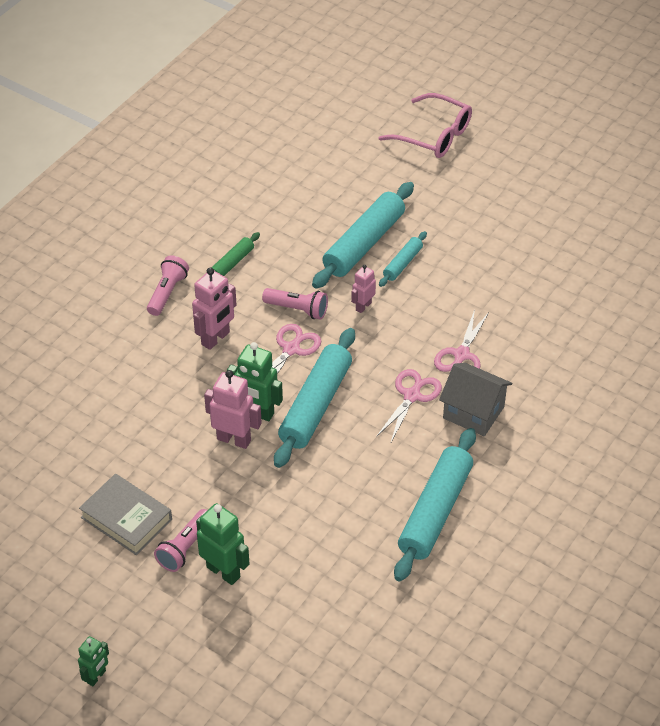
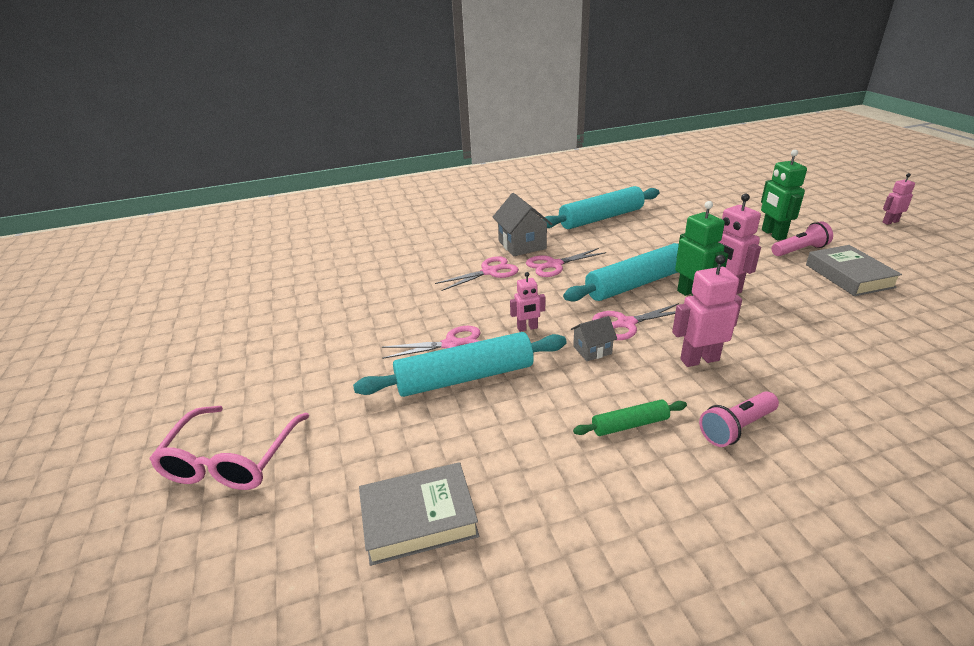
camera: 140 degrees left, 15 degrees down
(96, 677) = (890, 222): green robot -> pink robot
(297, 309) = (592, 350): pink flashlight -> grey house
(302, 162) = (419, 518): none -> grey book
(402, 263) = (452, 344): turquoise rolling pin -> pink scissors
(434, 135) = (231, 460): pink glasses -> pink glasses turned 150 degrees counterclockwise

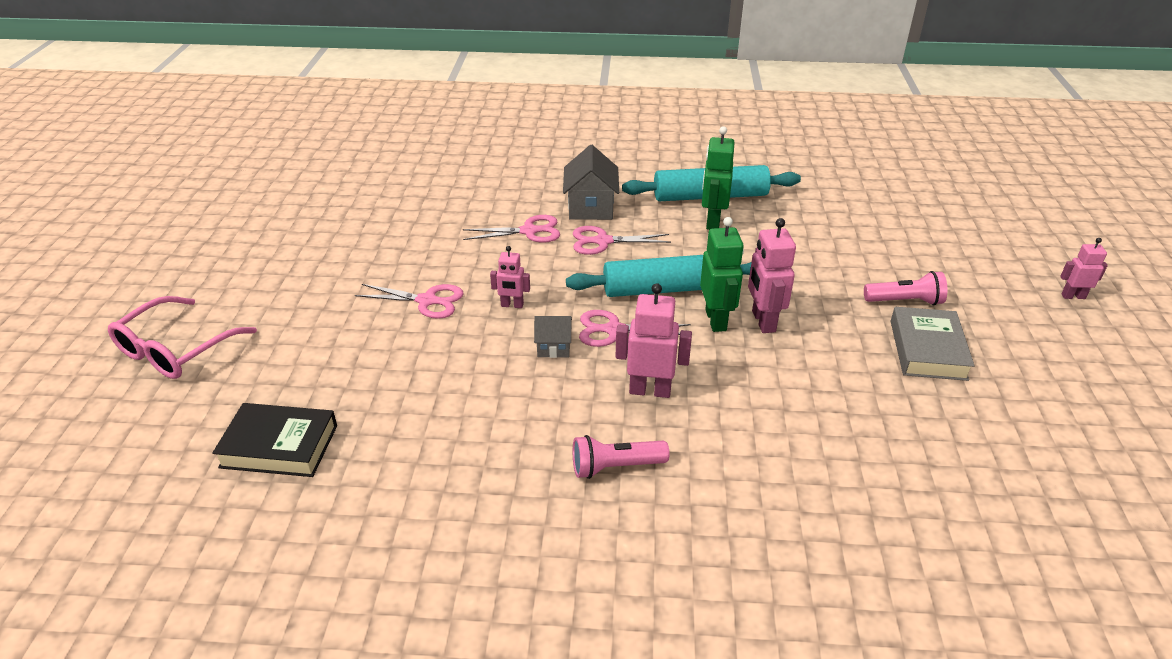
camera: 20 degrees right, 5 degrees up
(419, 518) = (279, 446): grey book -> black book
(465, 377) = (412, 337): turquoise rolling pin -> none
(630, 425) = (519, 430): green rolling pin -> none
(773, 234) = (896, 272): green robot -> green robot (712, 221)

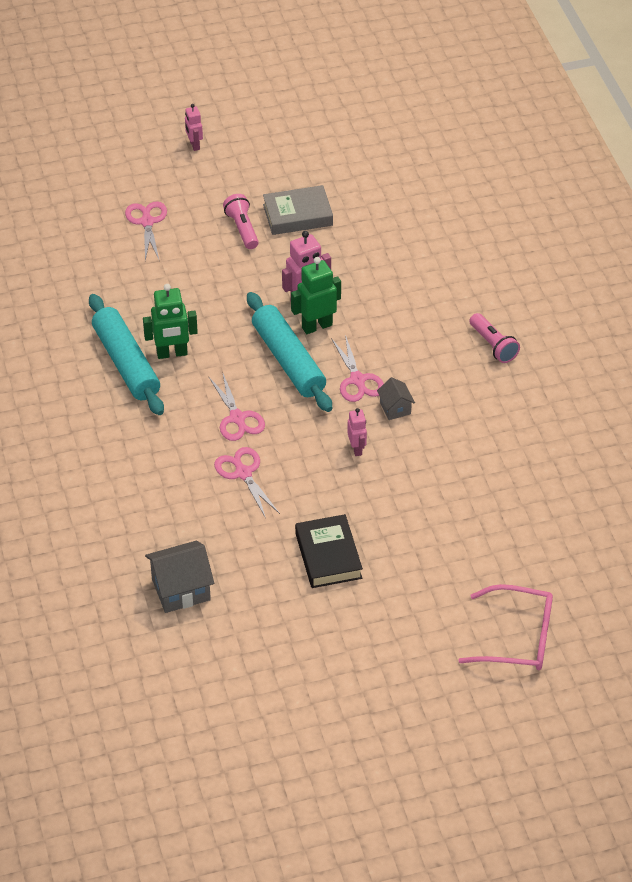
camera: 110 degrees left, 10 degrees up
(279, 446) = (571, 518): black book -> black book (328, 556)
(427, 301) = (377, 504): pink scissors -> pink scissors (147, 222)
(591, 207) = (183, 442): grey house -> grey house (181, 589)
(650, 390) = (414, 345): pink robot -> none

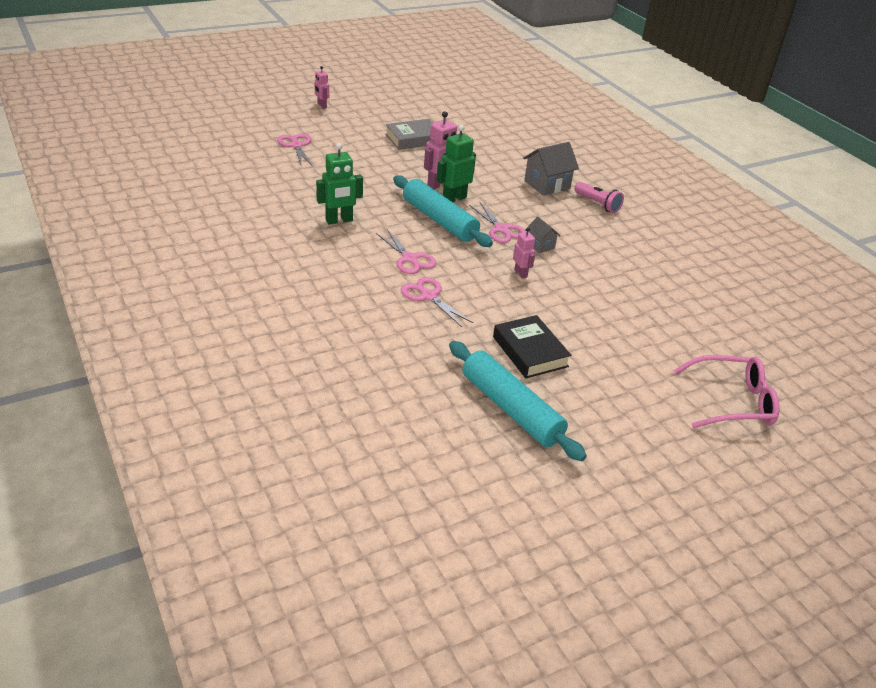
camera: 15 degrees left, 10 degrees down
(126, 363) = (301, 228): turquoise rolling pin -> turquoise rolling pin (511, 409)
(181, 589) = (400, 390): grey house -> grey house (547, 185)
(242, 229) = (373, 147): pink flashlight -> none

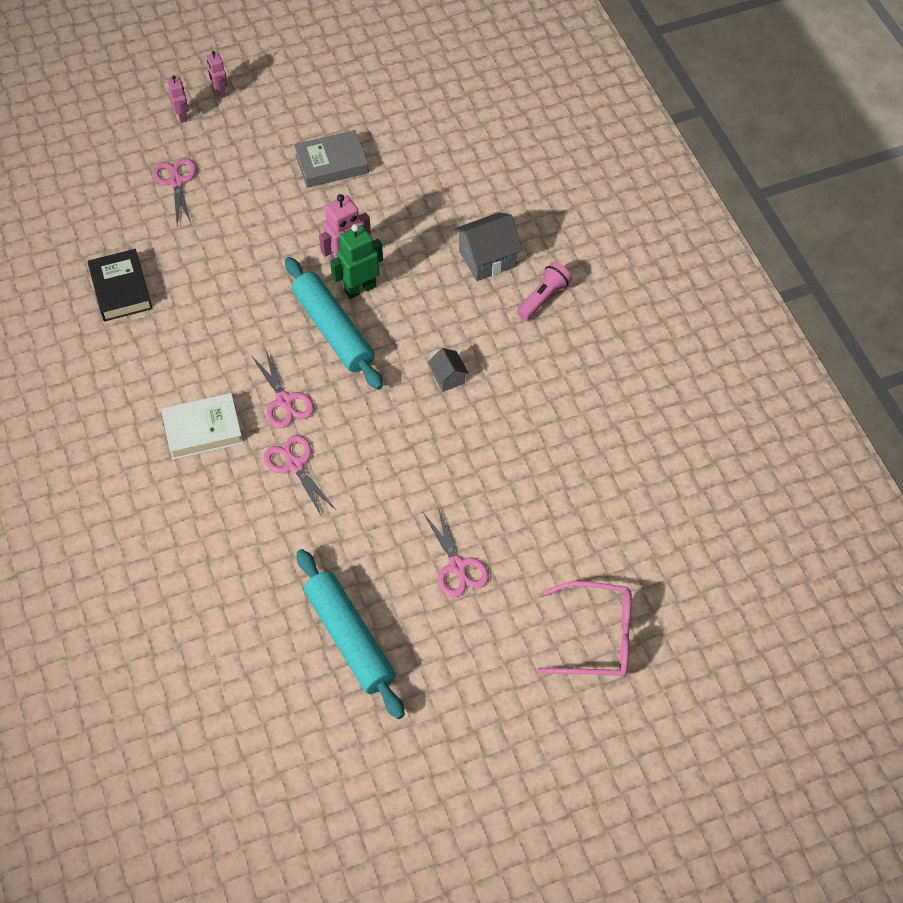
camera: 10 degrees right, 20 degrees up
(339, 220) = (211, 331): green robot -> none
(343, 276) = (203, 430): none -> white book
(501, 229) = (407, 348): pink scissors -> pink scissors (457, 566)
(521, 273) = (411, 427): pink robot -> pink robot (182, 116)
(530, 351) = (391, 555): black book -> black book (121, 289)
(597, 204) = (543, 298): pink flashlight -> pink flashlight turned 105 degrees counterclockwise

